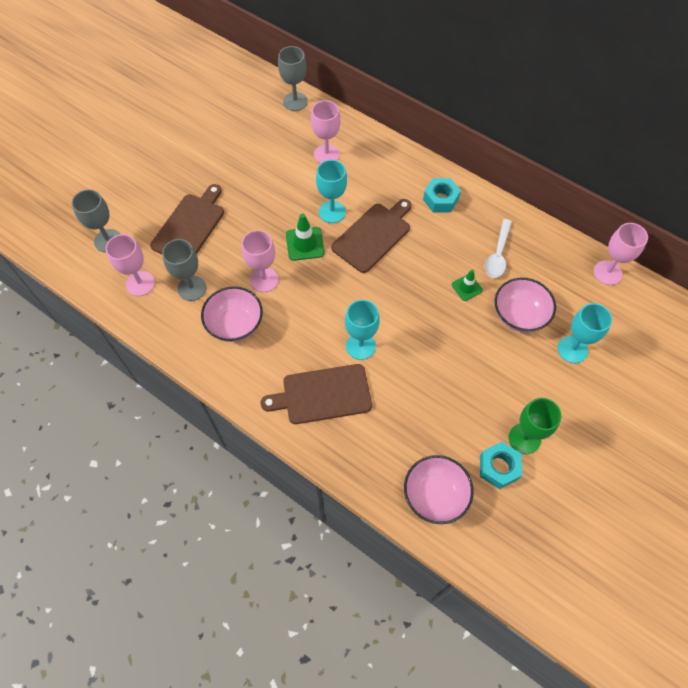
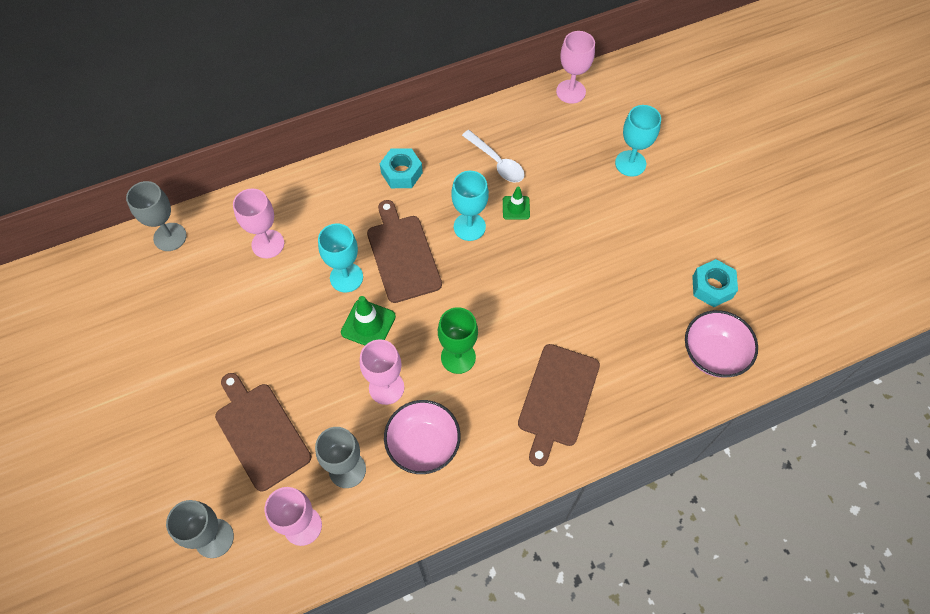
camera: 60 degrees left, 0 degrees up
(360, 346) = (523, 335): turquoise goblet -> turquoise goblet (469, 227)
(519, 315) = (572, 183): pink bowl -> none
(524, 438) = (695, 251): green goblet -> green goblet (458, 357)

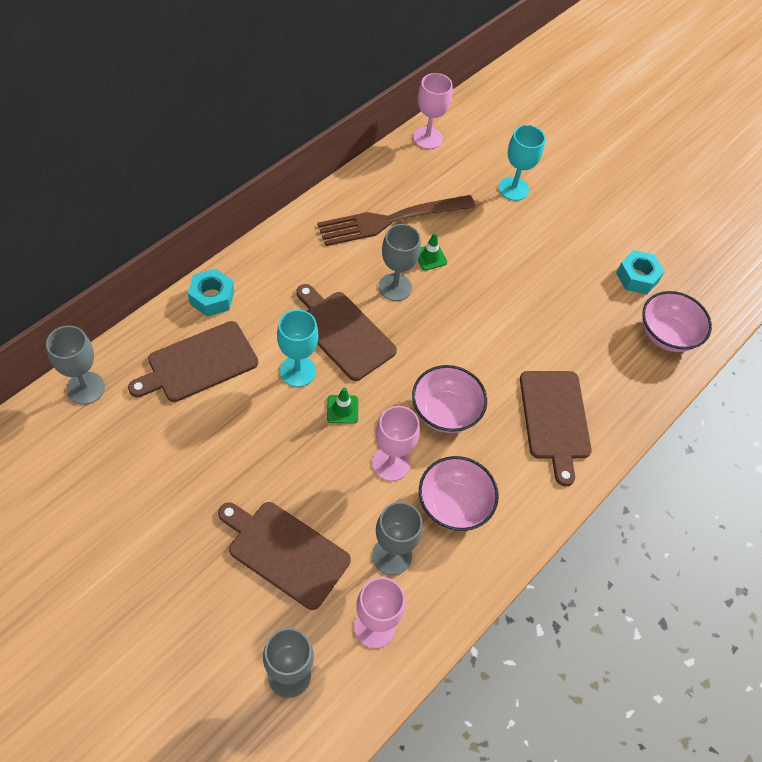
camera: 30 degrees left, 5 degrees down
(268, 244) = (198, 363): pink goblet -> brown cutting board
(368, 324) = (342, 409): green traffic cone -> green traffic cone, size x0.65
(401, 173) = (303, 255): turquoise nut -> turquoise nut (212, 297)
(458, 357) = (445, 412): green goblet -> pink bowl
(469, 227) = (395, 287): turquoise goblet -> grey goblet
(497, 162) = (391, 220): white spoon -> brown fork

